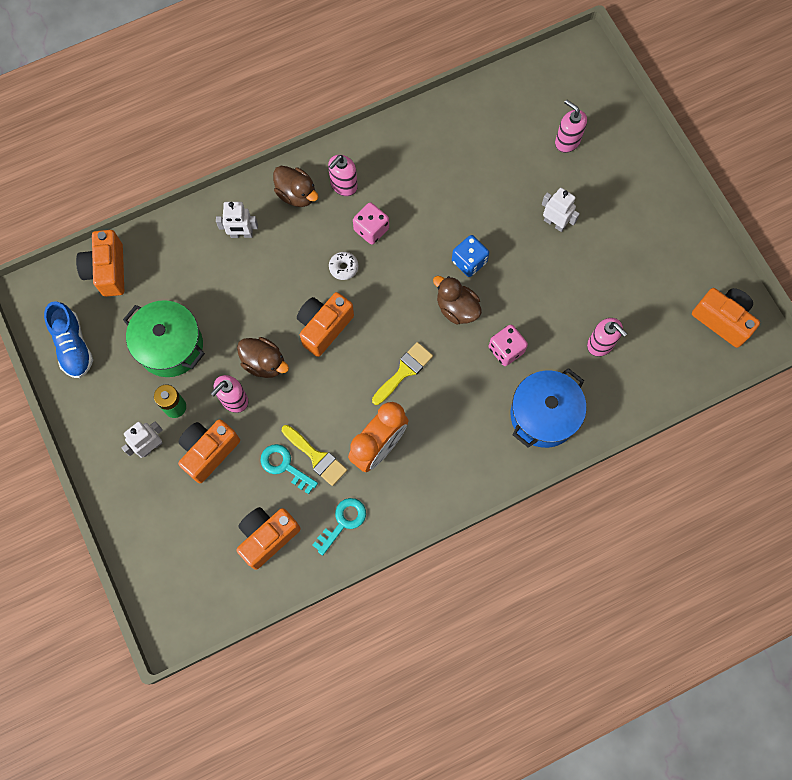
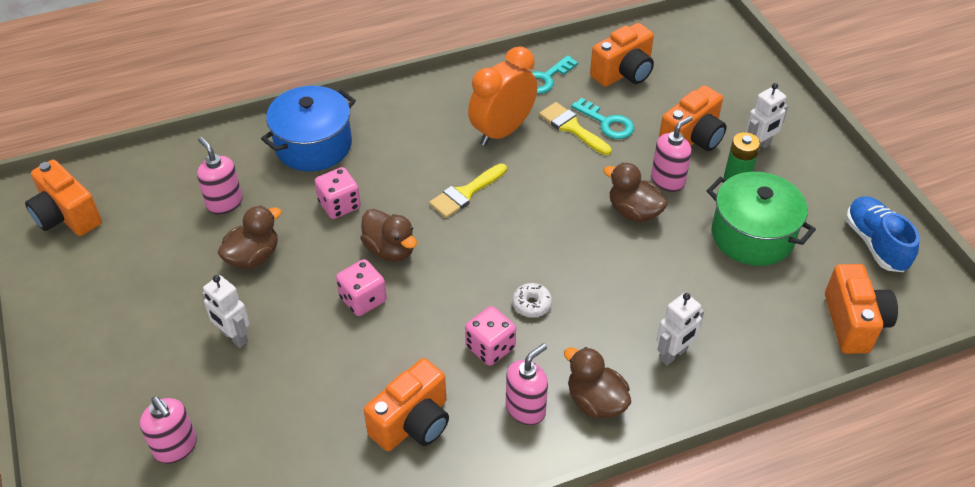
camera: 175 degrees left, 25 degrees down
(241, 234) = (673, 354): white robot -> white robot turned 135 degrees clockwise
(324, 327) = (560, 241): orange camera -> orange camera (413, 423)
(469, 261) = (363, 299): blue dice -> pink dice
(561, 293) = (253, 257): none -> brown duck

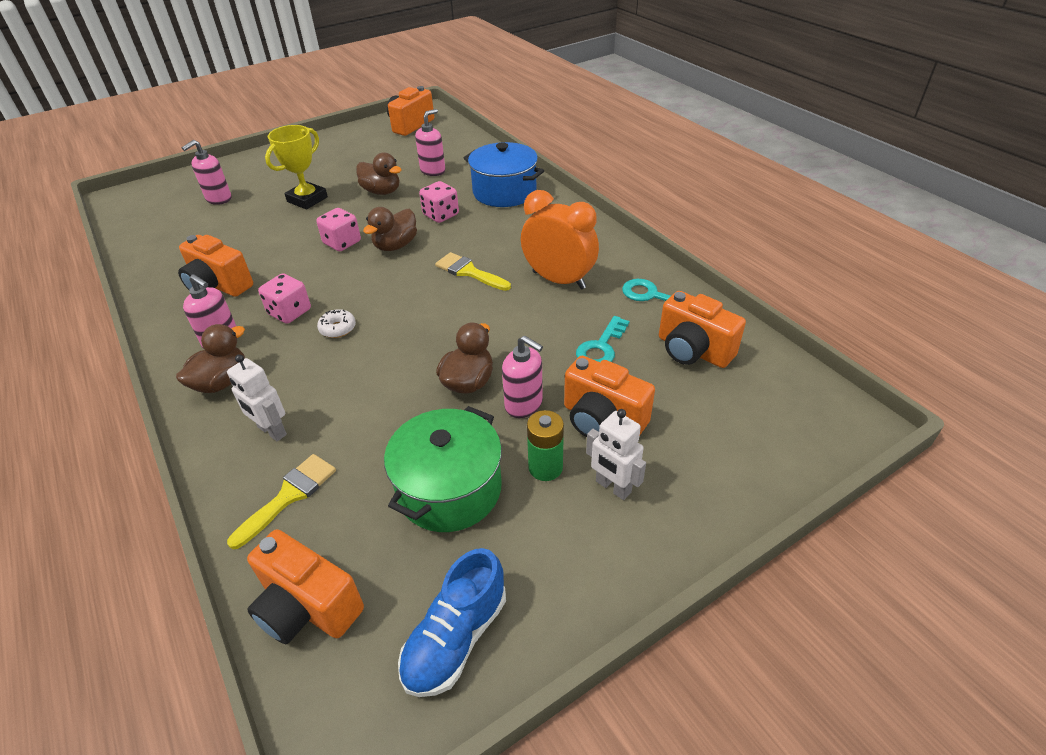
camera: 80 degrees right, 5 degrees down
(234, 337) = (307, 199): white robot -> yellow trophy
(571, 127) = (582, 323): yellow brush -> yellow brush (289, 496)
(853, 323) = (307, 607): orange camera -> orange camera turned 45 degrees clockwise
(875, 243) = (456, 638): blue shoe -> blue shoe turned 150 degrees clockwise

